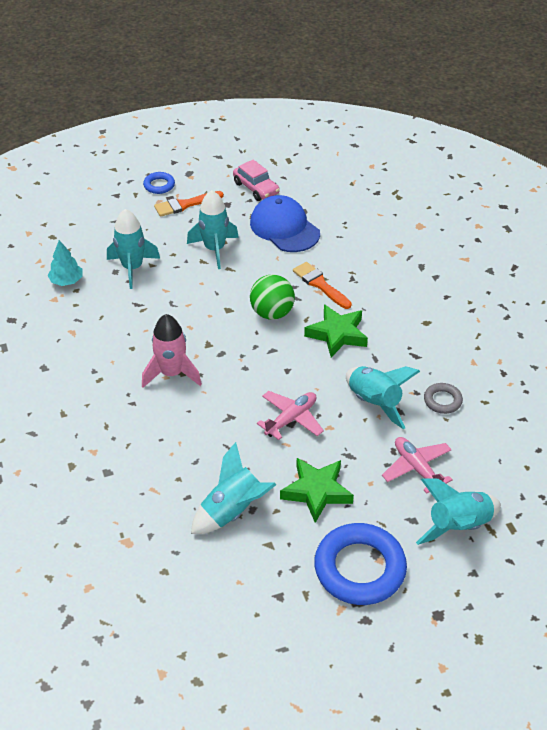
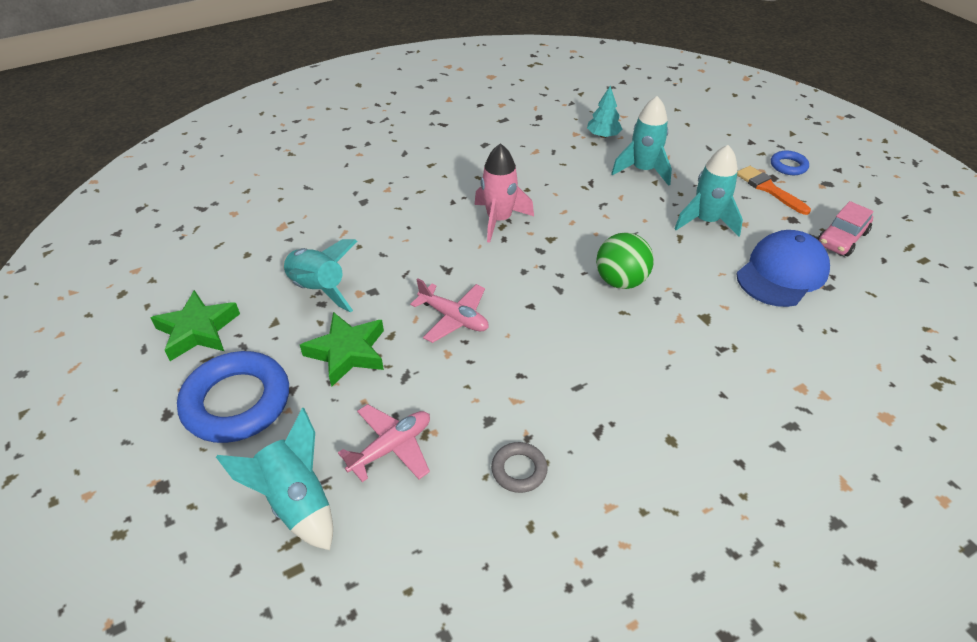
camera: 80 degrees right, 0 degrees up
(320, 284) = (693, 318): orange brush -> none
(337, 334) = (608, 344): green star -> green star (198, 330)
(374, 402) = (497, 393): turquoise rocket -> none

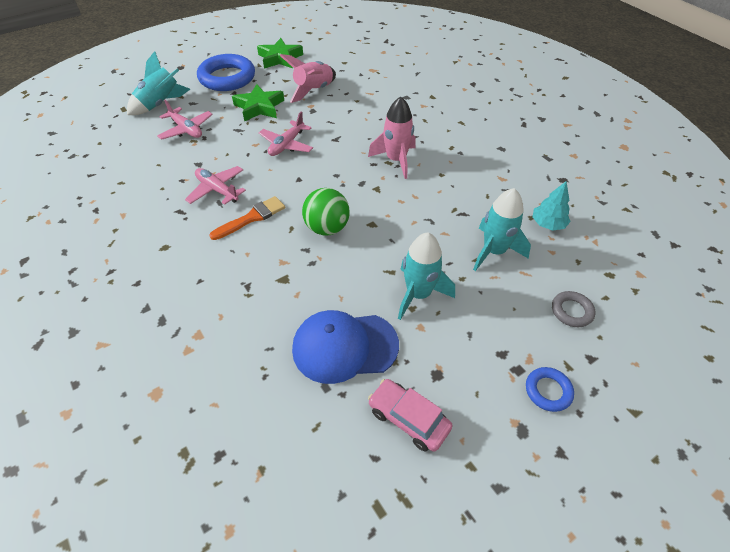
camera: 85 degrees right, 5 degrees up
(318, 289) = (313, 90): turquoise rocket -> pink rocket
(519, 470) = (159, 177): grey ring -> grey ring (571, 311)
(552, 390) = (217, 190): none -> pink plane
(769, 189) = (491, 360): orange brush -> orange brush (252, 218)
(782, 273) = (344, 347): blue cap -> blue cap turned 135 degrees clockwise

